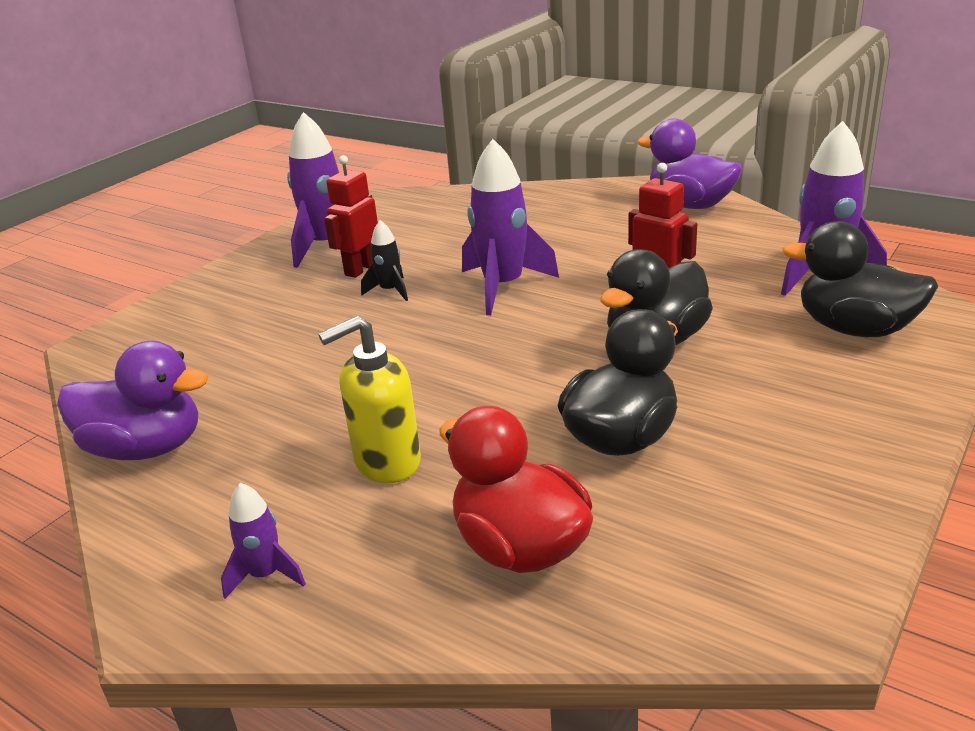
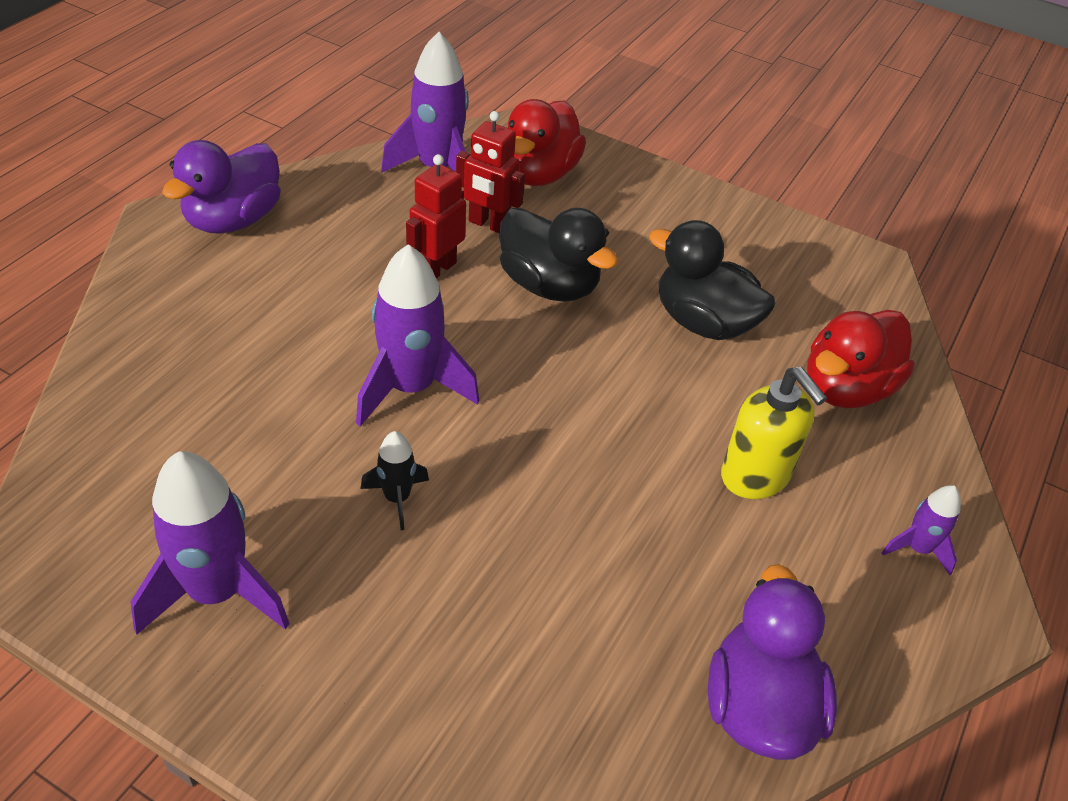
camera: 100 degrees left, 15 degrees up
(360, 269) = (318, 538): red robot -> red robot (488, 225)
(855, 329) = (539, 174): black duck -> red duck

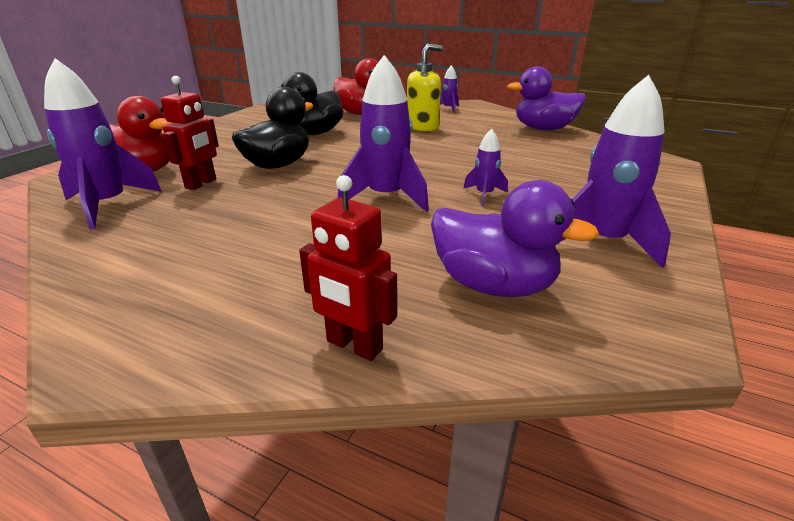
camera: 90 degrees left, 15 degrees down
(233, 220) = (134, 304): purple duck -> purple duck (493, 285)
(397, 498) = (484, 195): black rocket -> purple rocket
(437, 269) = (253, 197): red robot -> red robot (354, 346)

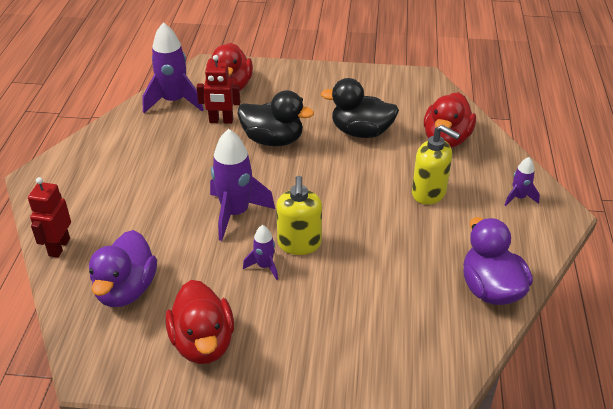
camera: 70 degrees right, 10 degrees up
(458, 176) = (299, 244): none -> yellow soap dispenser
(603, 241) = (203, 343): purple rocket -> red duck

